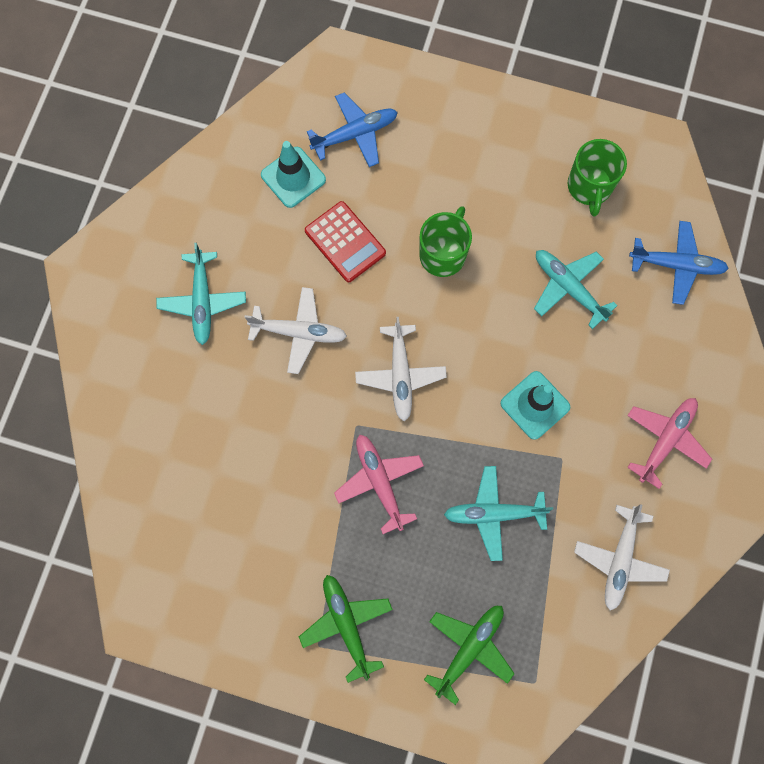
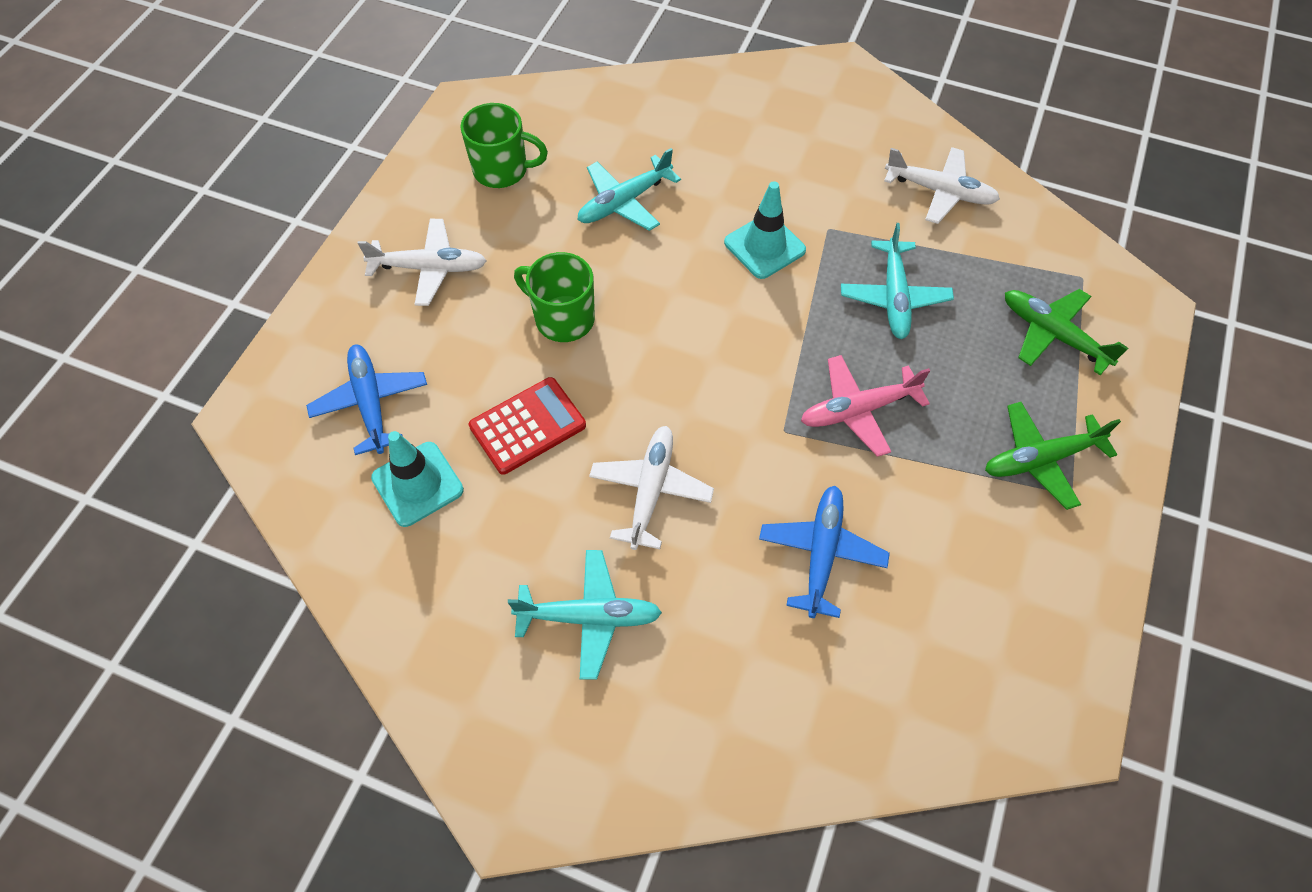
camera: 85 degrees left, 15 degrees down
(400, 374) = (718, 377): white plane -> white plane (429, 268)
(665, 440) = (808, 140): pink plane -> none
(676, 265) = (610, 109): blue plane -> blue plane (821, 554)

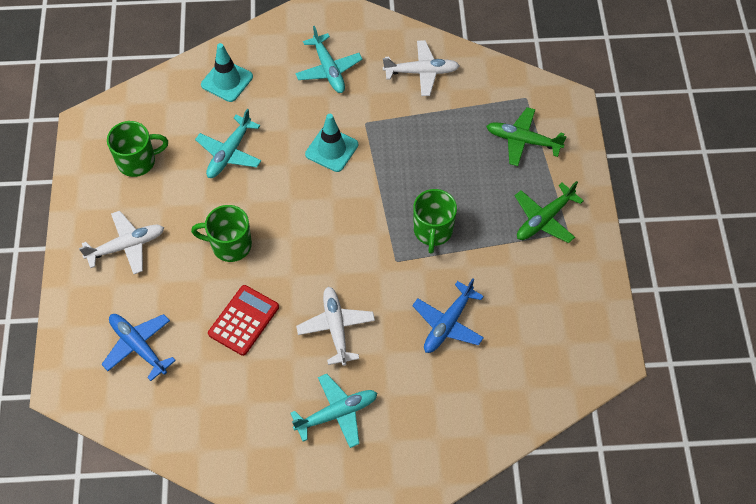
camera: 25 degrees left, 0 degrees up
(417, 484) = (196, 382): turquoise traffic cone -> turquoise traffic cone (227, 81)
(821, 554) = (448, 323): blue plane -> blue plane turned 135 degrees counterclockwise
(859, 410) = (433, 231): pink plane -> green mug
(894, 296) = (423, 152): turquoise plane -> turquoise plane (328, 69)

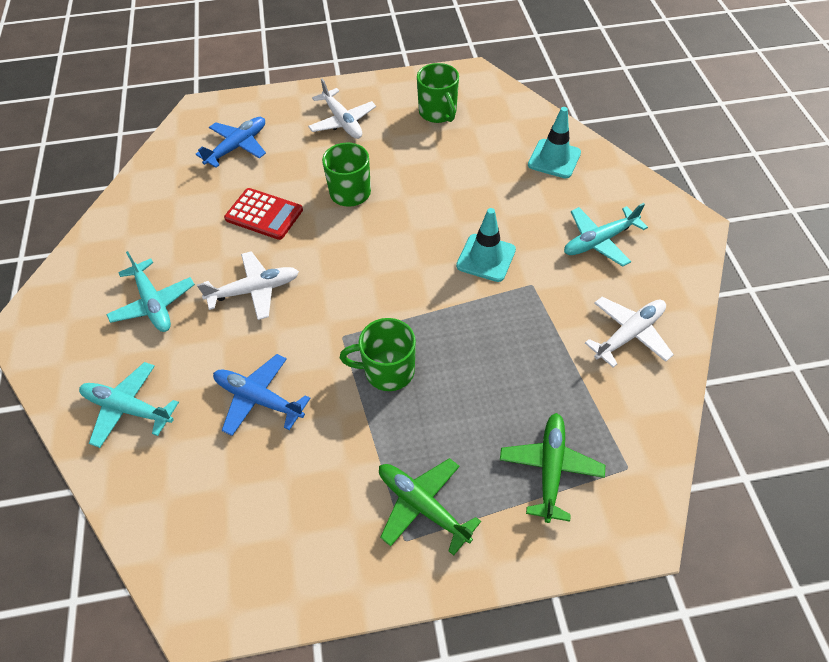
camera: 85 degrees right, 5 degrees down
(230, 153) = (462, 175): turquoise plane -> turquoise plane (128, 408)
(421, 72) = (628, 334): white plane -> white plane turned 120 degrees counterclockwise

